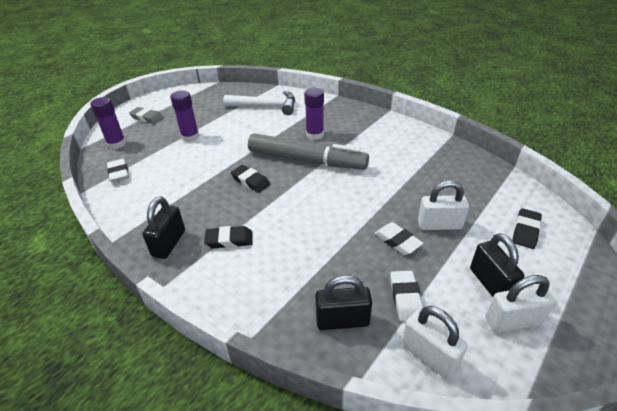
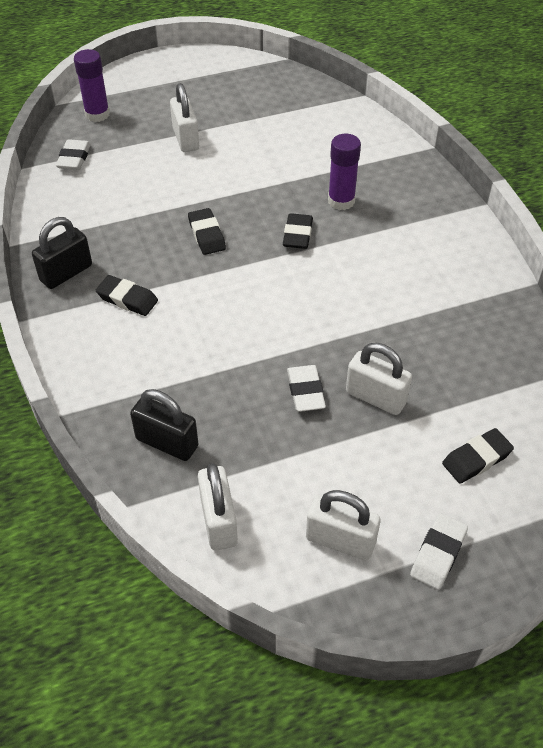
camera: 30 degrees right, 10 degrees up
(147, 118) = (156, 87): grey eraser -> none
(190, 137) = (186, 139): purple glue stick -> white padlock
(266, 106) = (316, 128): white hammer -> none
(307, 160) = (297, 235): grey marker -> black eraser
(405, 298) = (251, 456): white eraser -> white eraser (438, 554)
(490, 283) = (361, 491): black padlock -> none

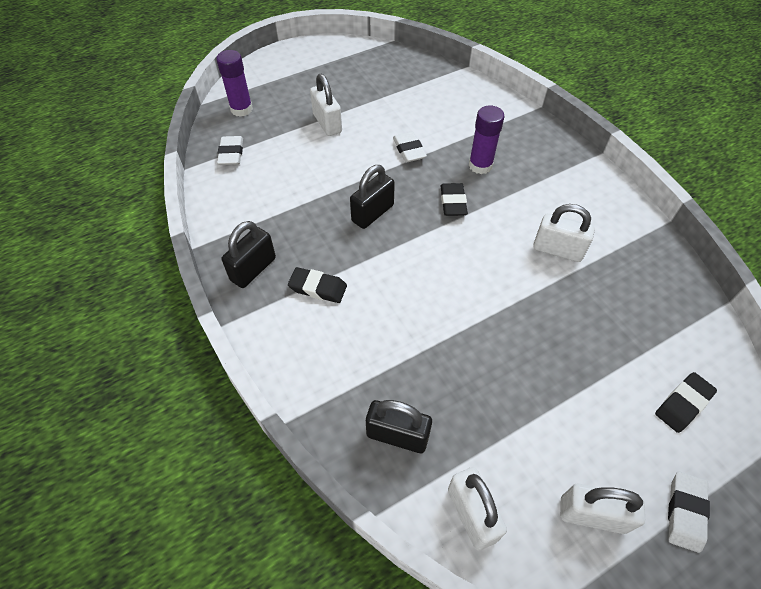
camera: 10 degrees left, 5 degrees up
(207, 235) = (372, 213): black eraser -> black padlock
(305, 391) = (509, 359): white eraser -> white eraser (409, 150)
(376, 397) = (573, 354): white padlock -> white padlock (557, 250)

